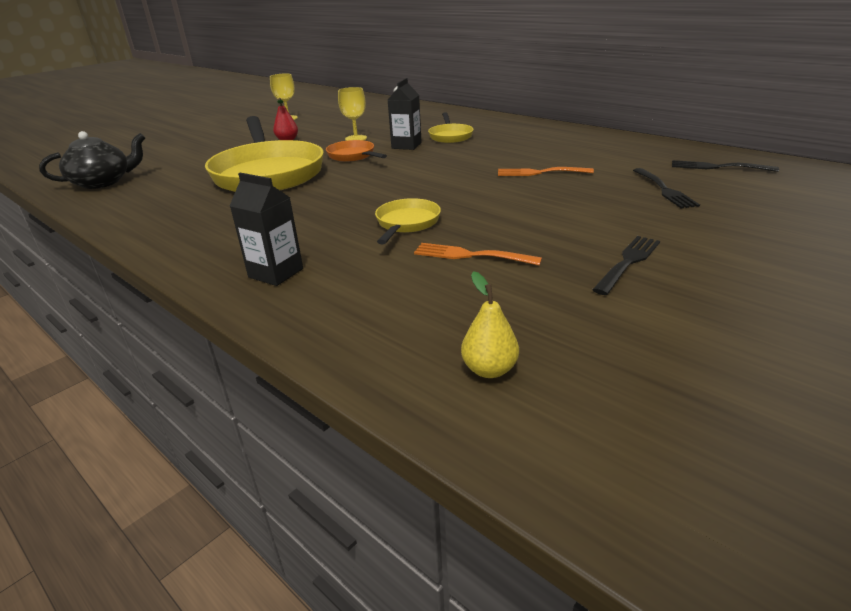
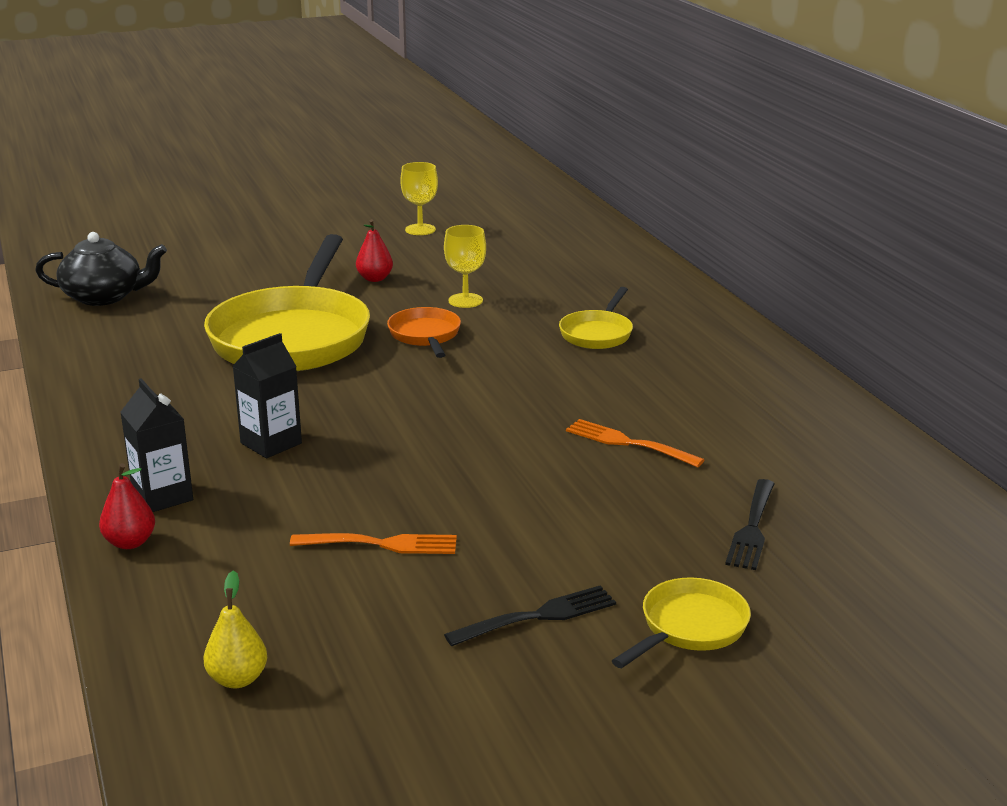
camera: 25 degrees right, 5 degrees down
(283, 308) = (130, 542): none -> red pear
(406, 146) = (515, 336): black carton -> black carton (271, 443)
(407, 223) = (363, 474): yellow pan -> yellow pan (689, 627)
(472, 255) = (380, 544): orange fork -> orange fork turned 135 degrees clockwise
(718, 167) = (898, 514): black fork -> none

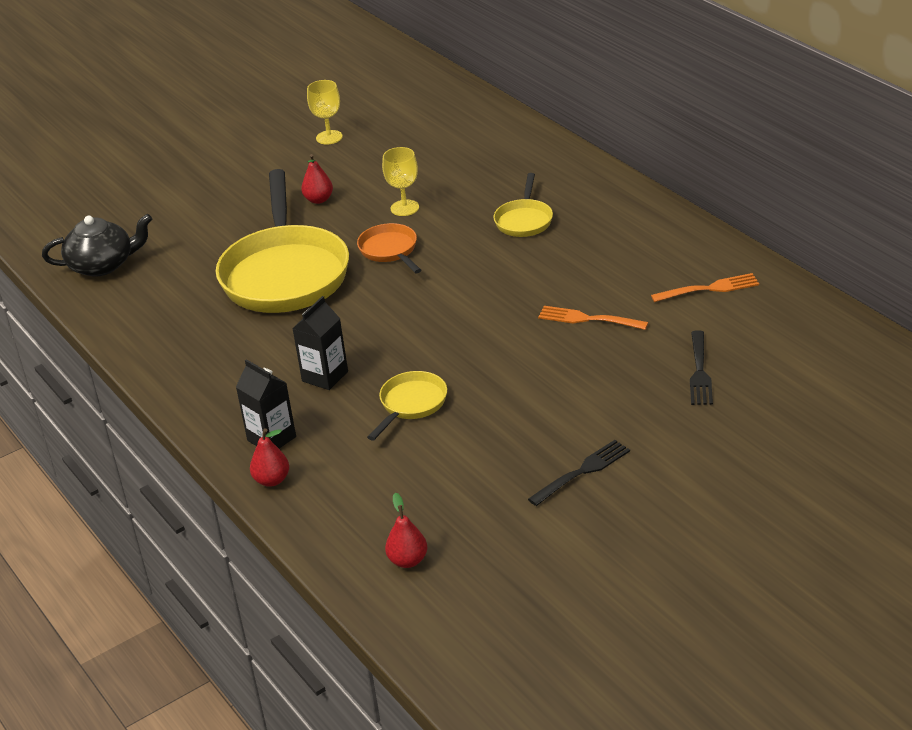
camera: 10 degrees left, 10 degrees up
(237, 679) = (408, 560): yellow pear -> red pear
(380, 544) = (450, 442): orange fork -> orange fork (708, 289)
(689, 627) = (684, 457): yellow pan -> yellow pan (411, 404)

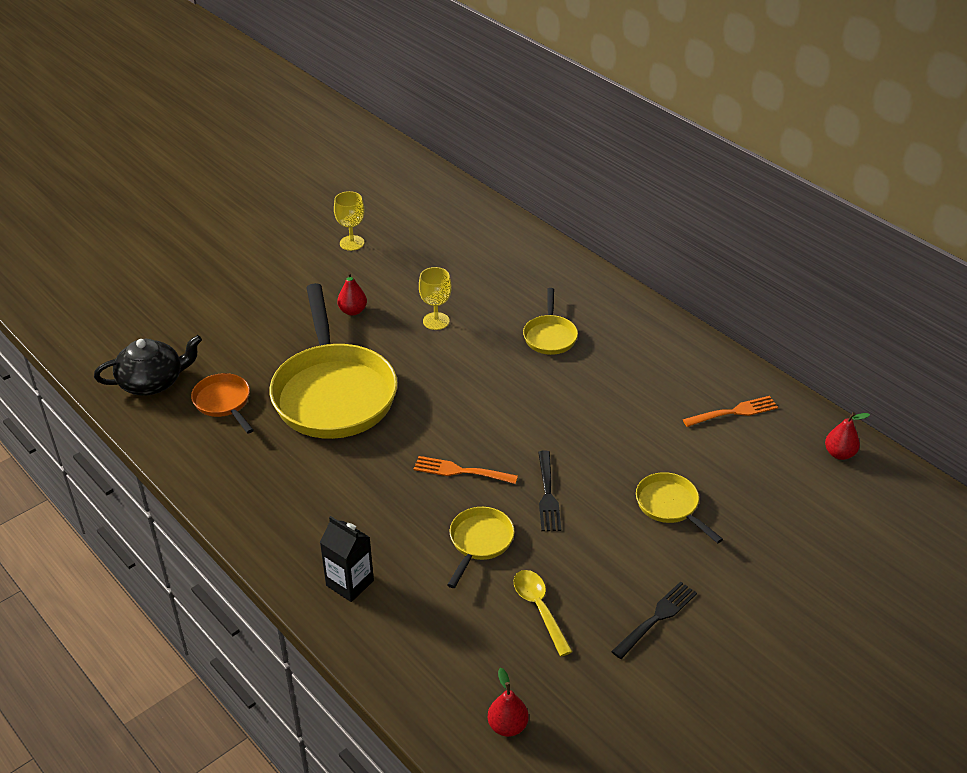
camera: 10 degrees left, 5 degrees up
(272, 480) = (358, 632): red pear -> red pear (839, 454)
(325, 376) = (390, 510): black carton -> none
(390, 250) = (430, 368): orange pan -> orange pan (224, 402)
(461, 462) = (539, 609): none -> yellow spoon
(589, 319) = (630, 445): orange fork -> orange fork (461, 471)
(619, 373) = (670, 506): none -> yellow pan
(699, 371) = (743, 503): black fork -> black fork (547, 494)

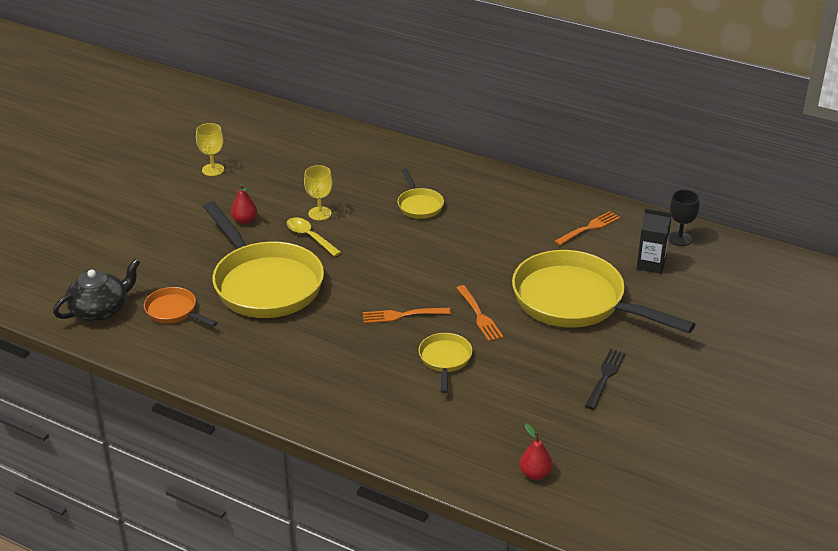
camera: 20 degrees left, 5 degrees down
(350, 583) = (359, 412): black carton -> black carton (651, 264)
(539, 609) = (516, 393): yellow spoon -> yellow spoon (310, 237)
(547, 494) = (479, 315): black fork -> orange fork
(670, 506) = (575, 301): yellow pan -> yellow pan, size x2.18
(839, 454) = (679, 239): red pear -> black goblet

